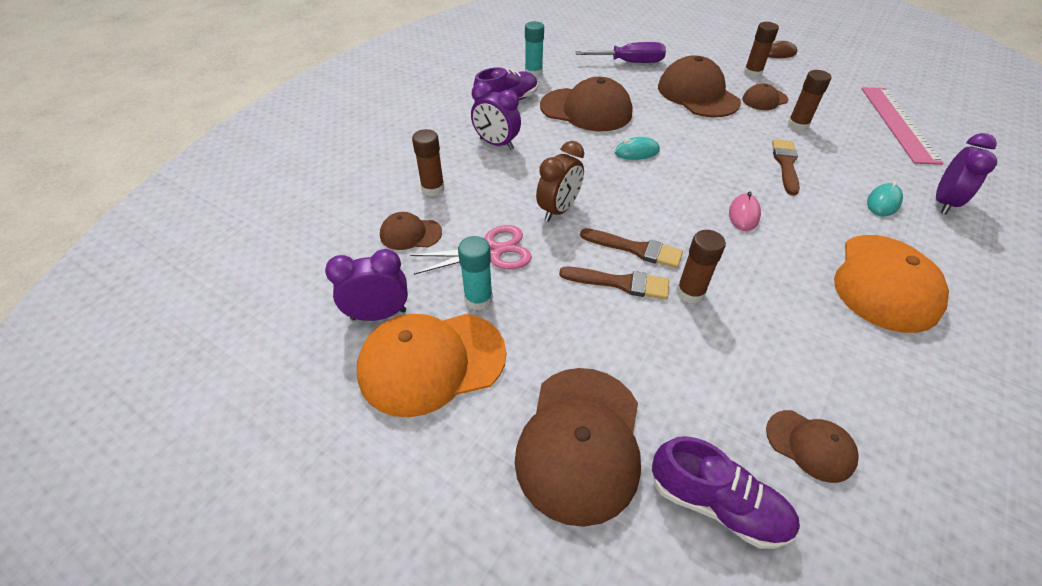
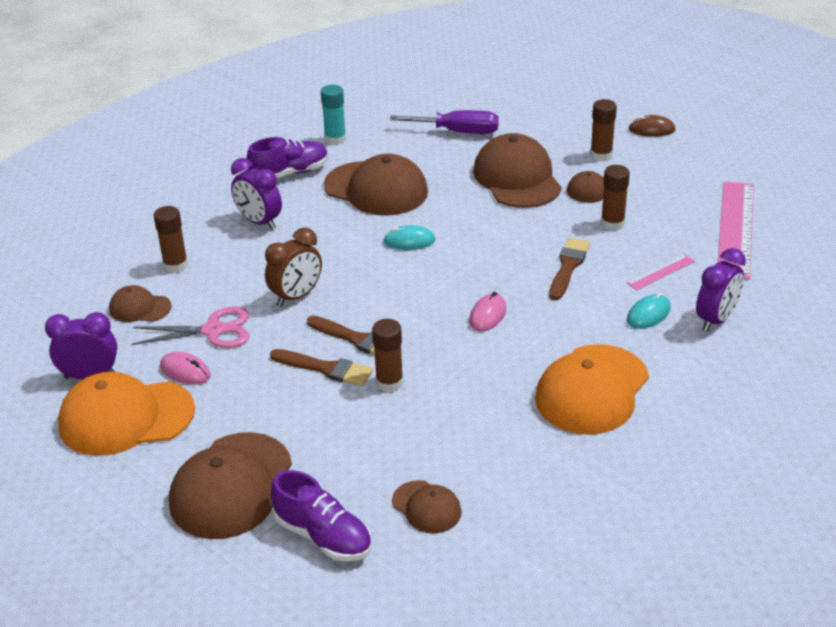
camera: 10 degrees right, 10 degrees down
(478, 299) = (185, 371): turquoise glue stick -> pink mouse
(866, 163) = (661, 272): none -> pink ruler

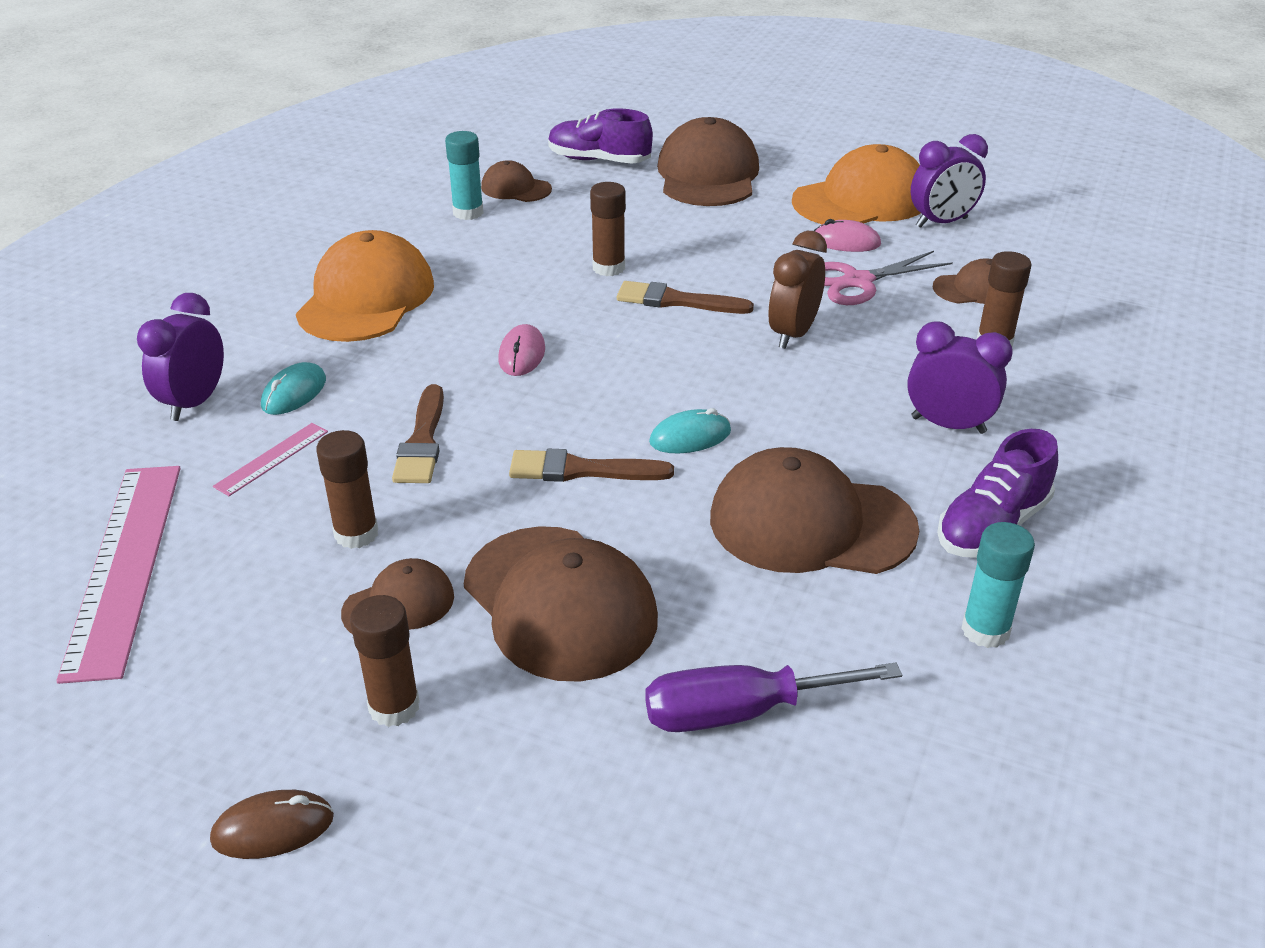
camera: 160 degrees right, 0 degrees up
(326, 368) = (691, 268): brown brush -> brown brush (581, 470)
(484, 479) = (468, 213): none -> turquoise glue stick

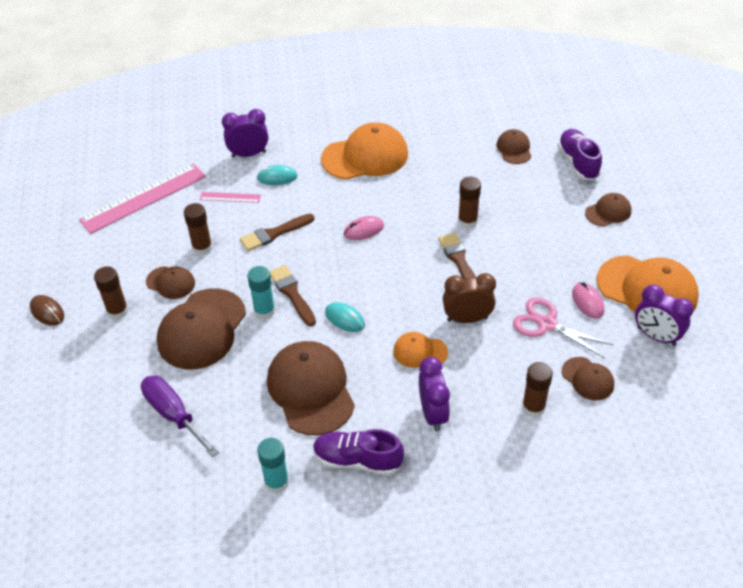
camera: 60 degrees right, 10 degrees up
(468, 213) = (472, 146): turquoise glue stick -> turquoise glue stick (264, 311)
(707, 174) = (608, 212): brown cap -> brown cap, size x0.51
(820, 394) = (420, 352): none -> orange cap

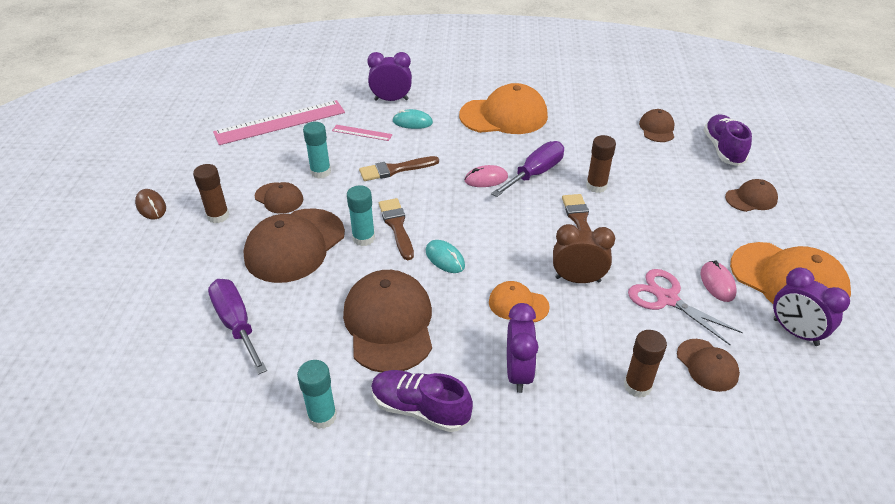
camera: 10 degrees right, 5 degrees down
(202, 248) = (320, 172): brown glue stick -> turquoise glue stick
(408, 217) = (535, 173): none -> purple screwdriver

